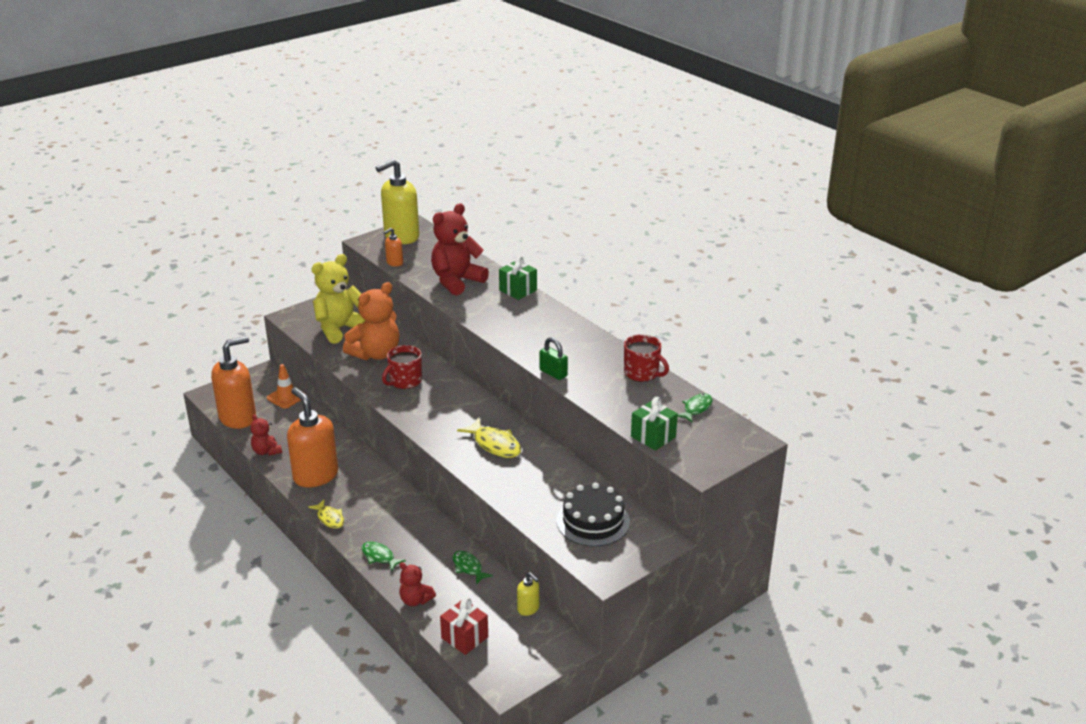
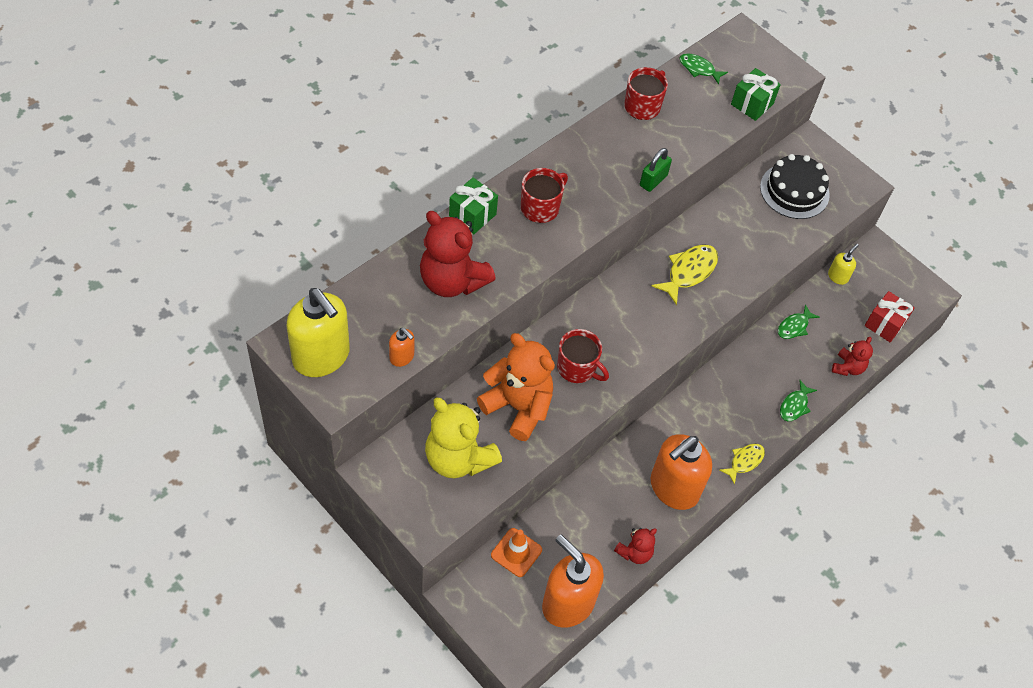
camera: 100 degrees left, 25 degrees up
(524, 319) = (541, 207): none -> red mug

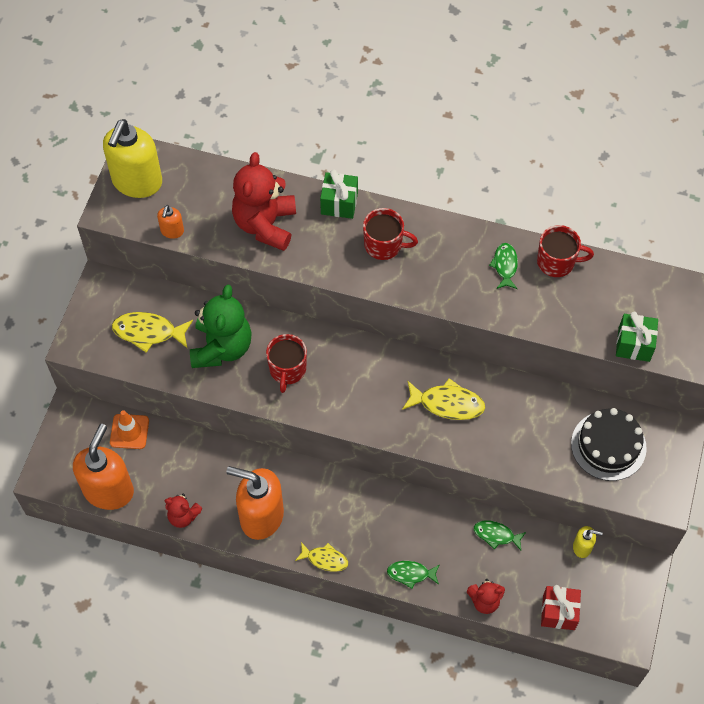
camera: 65 degrees right, 5 degrees up
(458, 458) = (148, 332): yellow teddy bear -> yellow fish
(518, 407) = (221, 347): orange teddy bear -> green teddy bear
(653, 180) = (479, 310): green padlock -> none
(699, 69) = (639, 283): green fish -> green fish (505, 265)

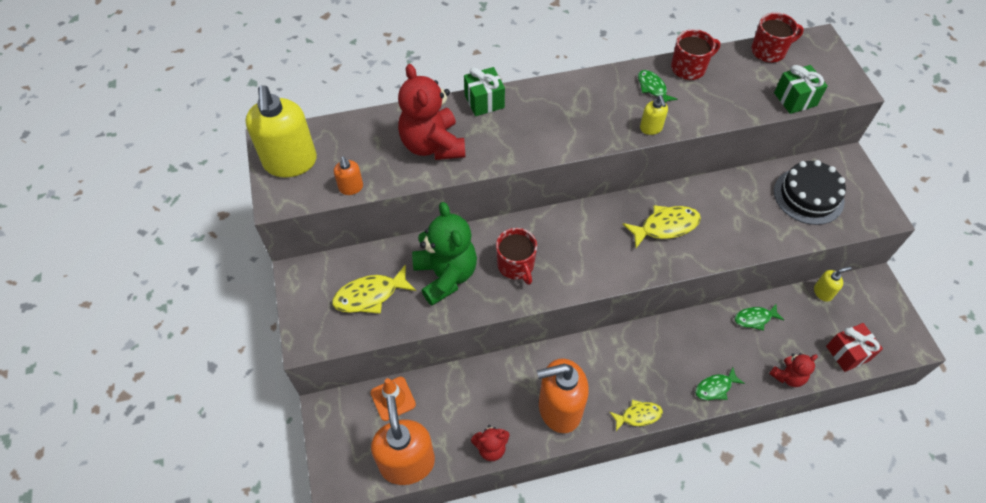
camera: 30 degrees left, 5 degrees down
(384, 245) = (545, 116): red mug -> red mug (769, 51)
(471, 305) = (651, 128): none -> yellow soap dispenser

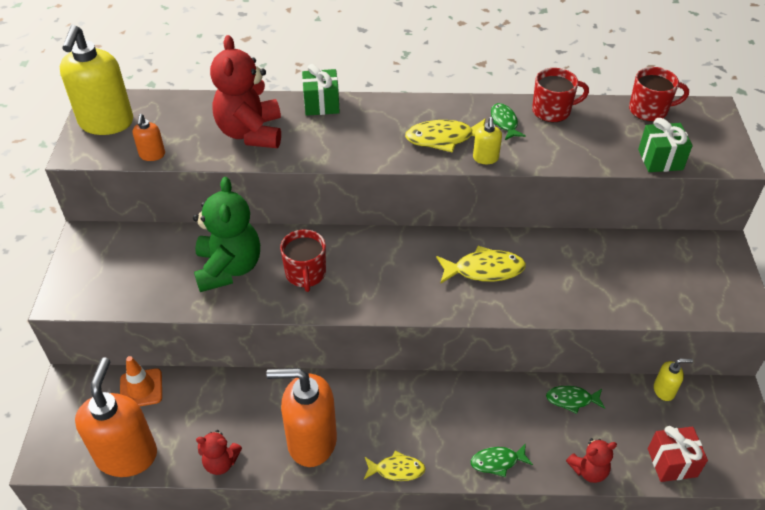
camera: 15 degrees right, 10 degrees down
(370, 295) = (144, 270): yellow fish -> yellow fish (444, 139)
(808, 196) = (662, 272): black cake -> none

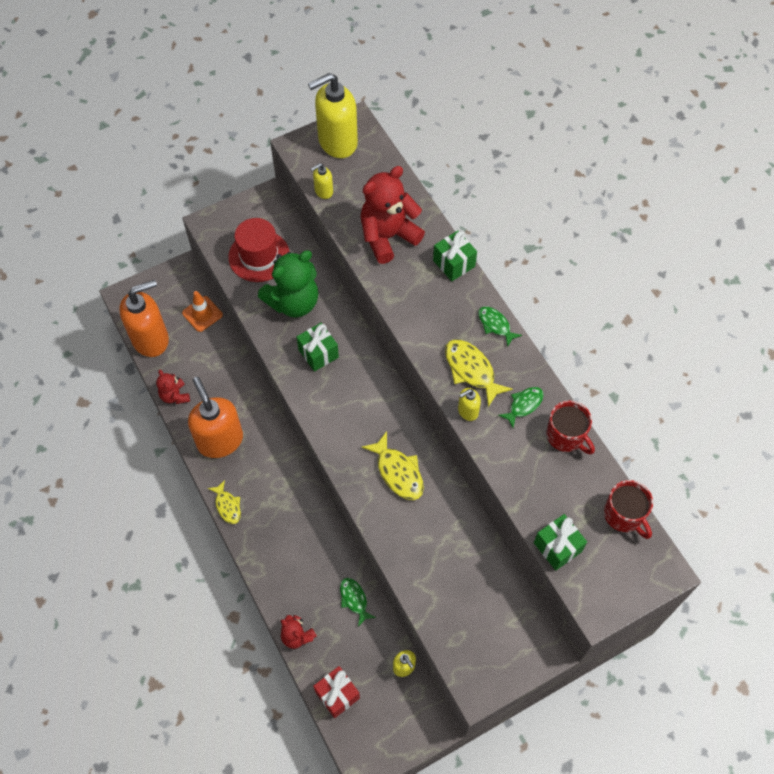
camera: 60 degrees right, 15 degrees up
(147, 273) = (259, 256): none -> red hat
(152, 155) = (323, 191): orange soap dispenser -> yellow soap dispenser
(305, 274) = (318, 353): red mug -> green gift
(497, 462) = (269, 569): green fish -> green fish (495, 325)

